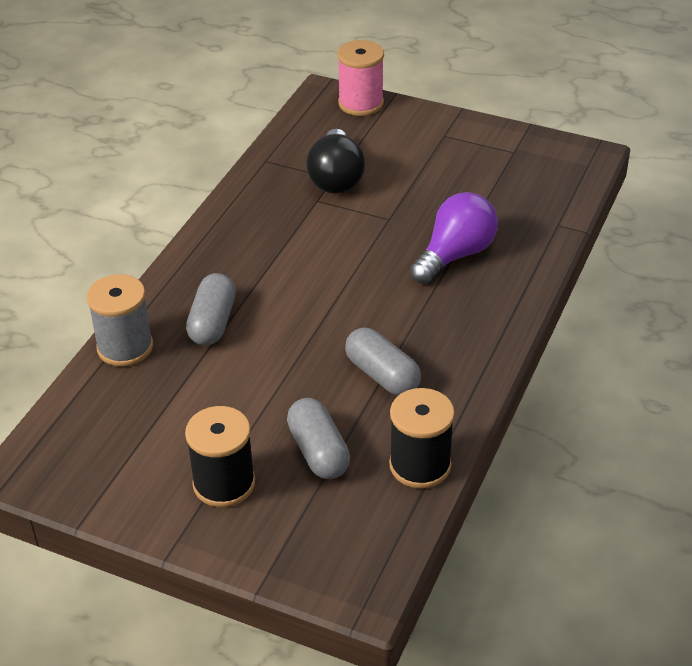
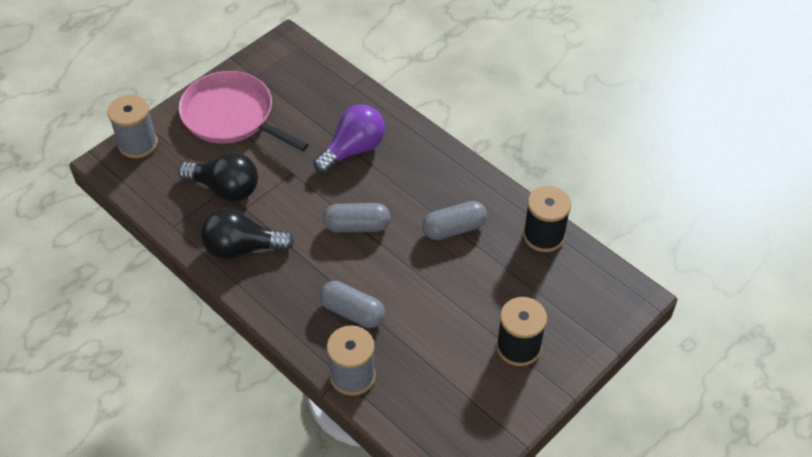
camera: 70 degrees left, 10 degrees up
(261, 215) = (242, 248): none -> black light bulb
(318, 452) = (510, 285): grey capsule -> grey capsule (357, 226)
(361, 103) = (138, 144): pink spool -> grey spool
(442, 151) = (232, 116): none -> pink pan
(455, 255) = (353, 149): purple light bulb -> purple light bulb turned 75 degrees clockwise

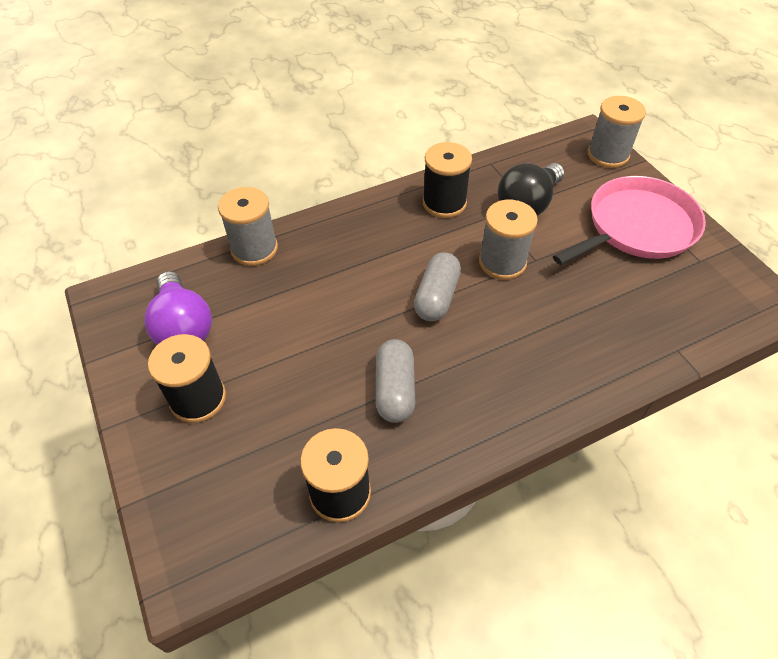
camera: 110 degrees right, 0 degrees up
(242, 248) = (444, 203): black light bulb -> black spool
(303, 193) = (502, 262): none -> grey spool
(352, 312) = (325, 266): grey capsule -> none
(353, 149) = (558, 323): purple light bulb -> purple light bulb (183, 327)

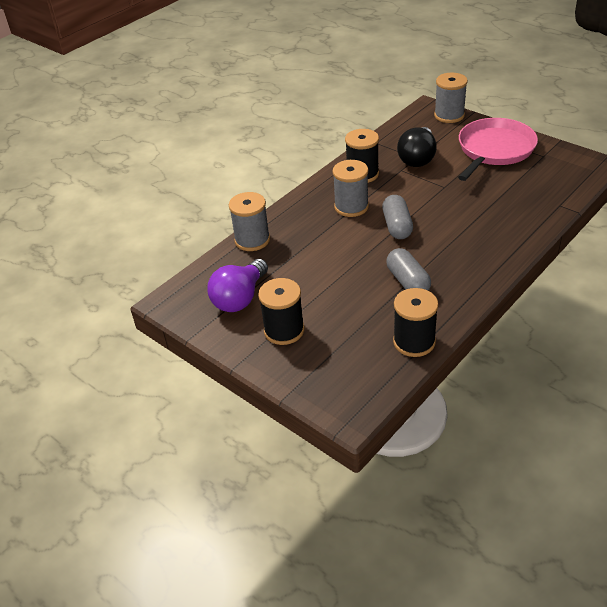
camera: 20 degrees left, 10 degrees down
(183, 327) = (240, 298): purple light bulb -> purple light bulb turned 75 degrees clockwise
(502, 262) = (424, 194): grey spool -> grey spool (351, 207)

